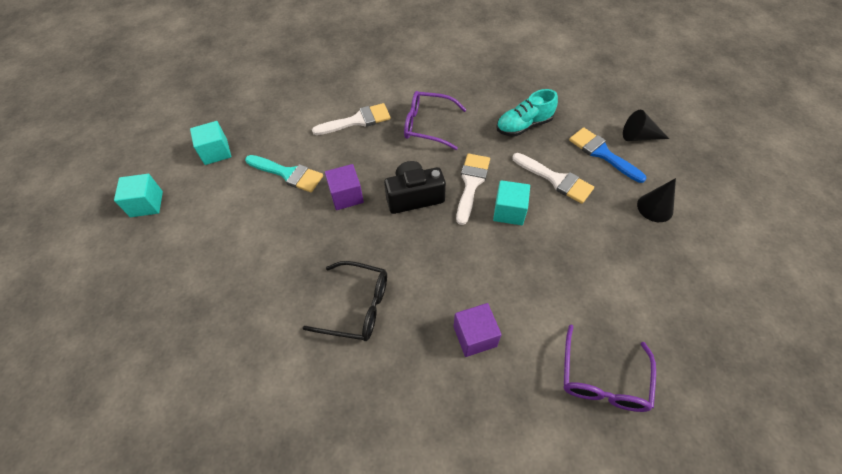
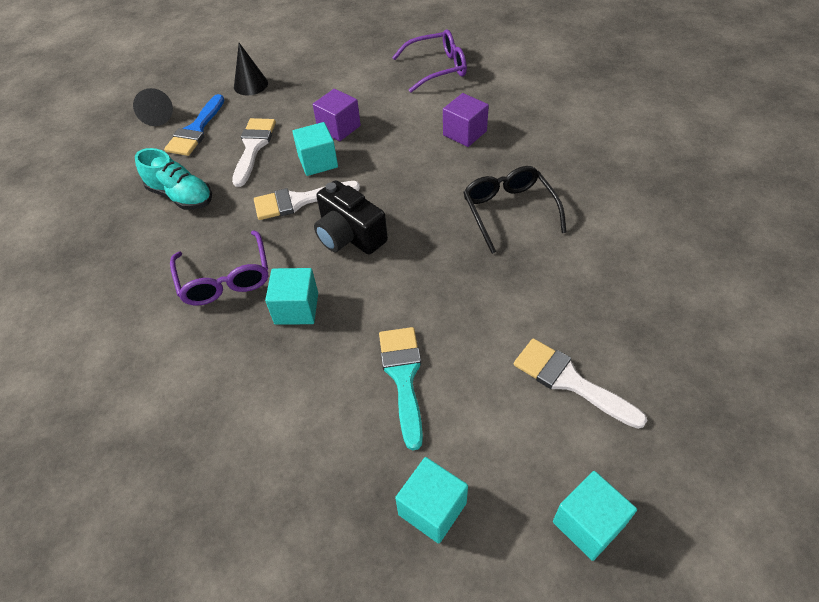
camera: 120 degrees left, 5 degrees down
(346, 196) = (392, 294): purple cube -> purple cube (339, 128)
(357, 120) = (256, 359): white brush -> white brush (569, 381)
(376, 148) = (296, 308): none -> turquoise cube

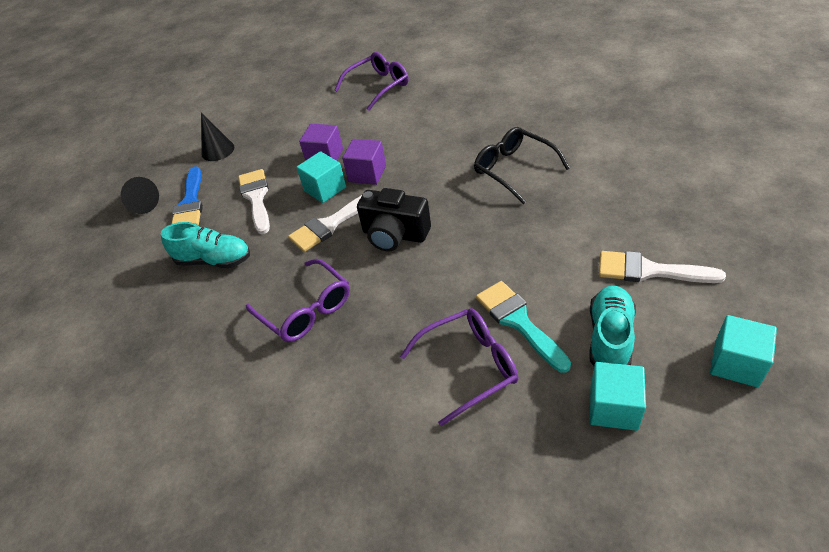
camera: 20 degrees left, 5 degrees down
(296, 308) = (389, 307): turquoise cube -> none
(328, 401) = (469, 366): none -> purple glasses
(464, 133) = (436, 126): purple cube -> purple cube (367, 174)
(479, 435) = (610, 338): none -> turquoise shoe

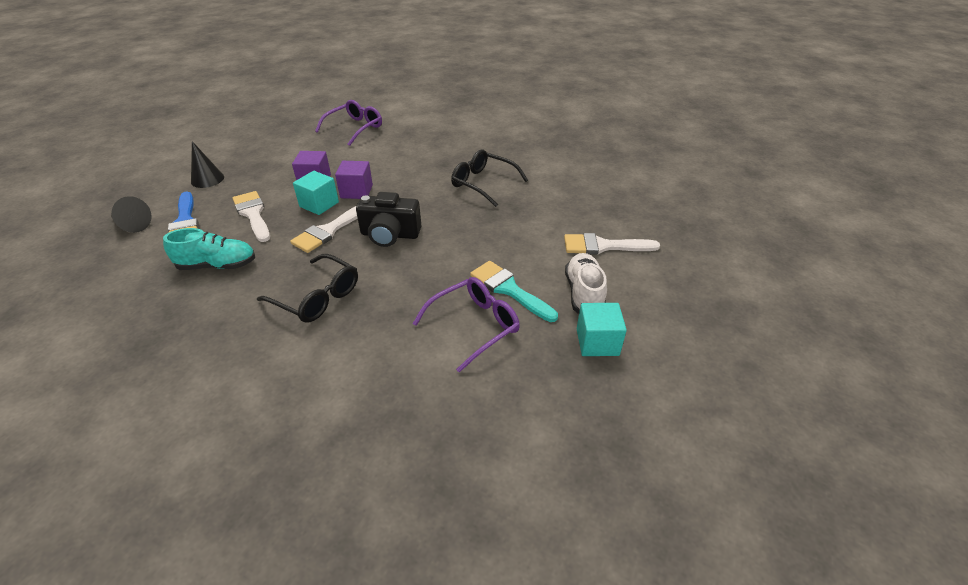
camera: 20 degrees left, 5 degrees down
(306, 310) = (317, 297): purple glasses -> black glasses
(610, 338) = (584, 294): turquoise shoe -> white shoe
(736, 363) = (680, 302): turquoise cube -> none

